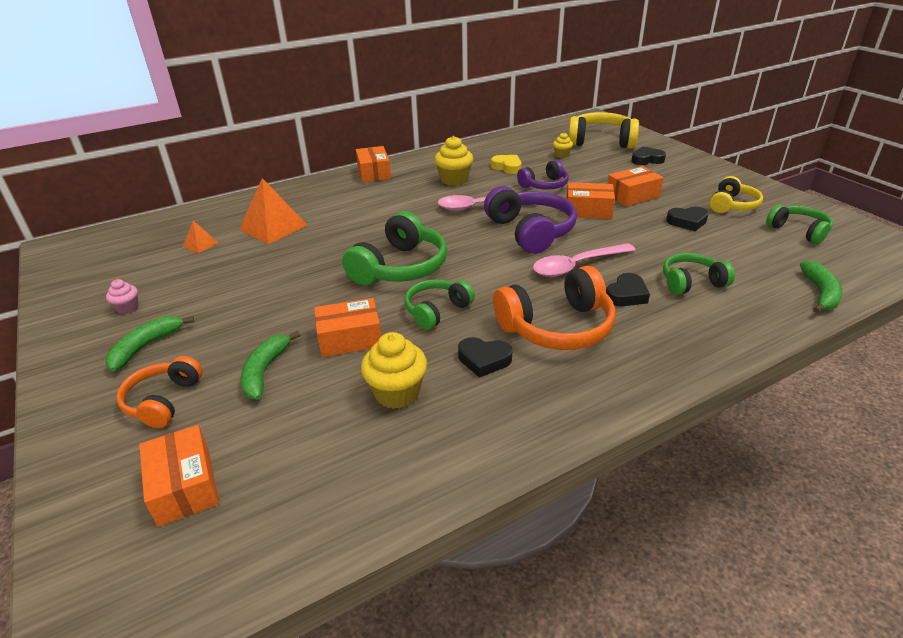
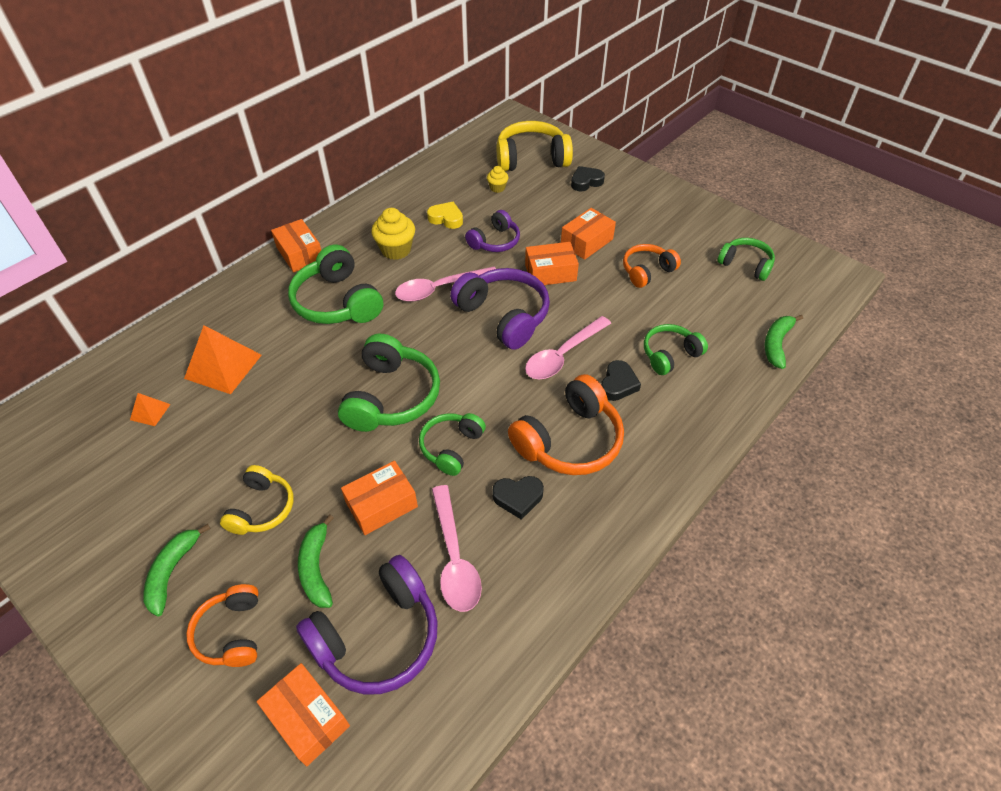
camera: 20 degrees left, 15 degrees up
(127, 308) = (118, 525): pink cupcake -> none
(289, 436) = (378, 636): none -> purple headphones
(388, 203) = (338, 302): none -> green headphones
(397, 393) = (454, 558): yellow cupcake -> pink spoon
(687, 222) = (647, 271): black heart -> orange headphones
(732, 205) = (681, 239): yellow headphones -> yellow headphones (262, 508)
(820, 293) = (776, 344): green banana -> green banana turned 150 degrees counterclockwise

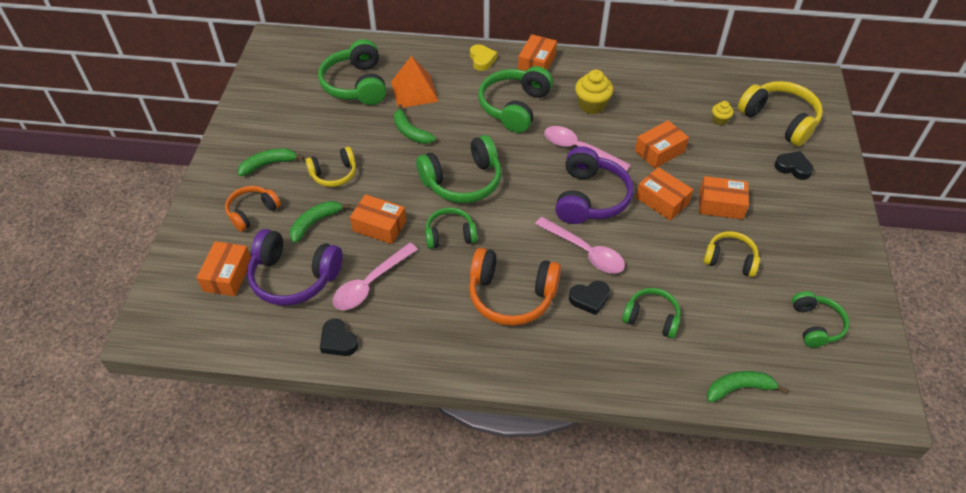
camera: 55 degrees right, 0 degrees up
(150, 412) = (356, 85): orange pyramid -> green headphones
(277, 402) = (410, 132): none -> green banana
(446, 218) = (652, 112): yellow heart -> yellow heart (482, 60)
(495, 241) = (659, 151): purple headphones -> orange box
(518, 498) = (440, 292): black heart -> black heart (338, 341)
(562, 355) = (585, 252): pink spoon -> pink spoon turned 150 degrees counterclockwise
(647, 271) = (730, 259): orange headphones -> yellow headphones

